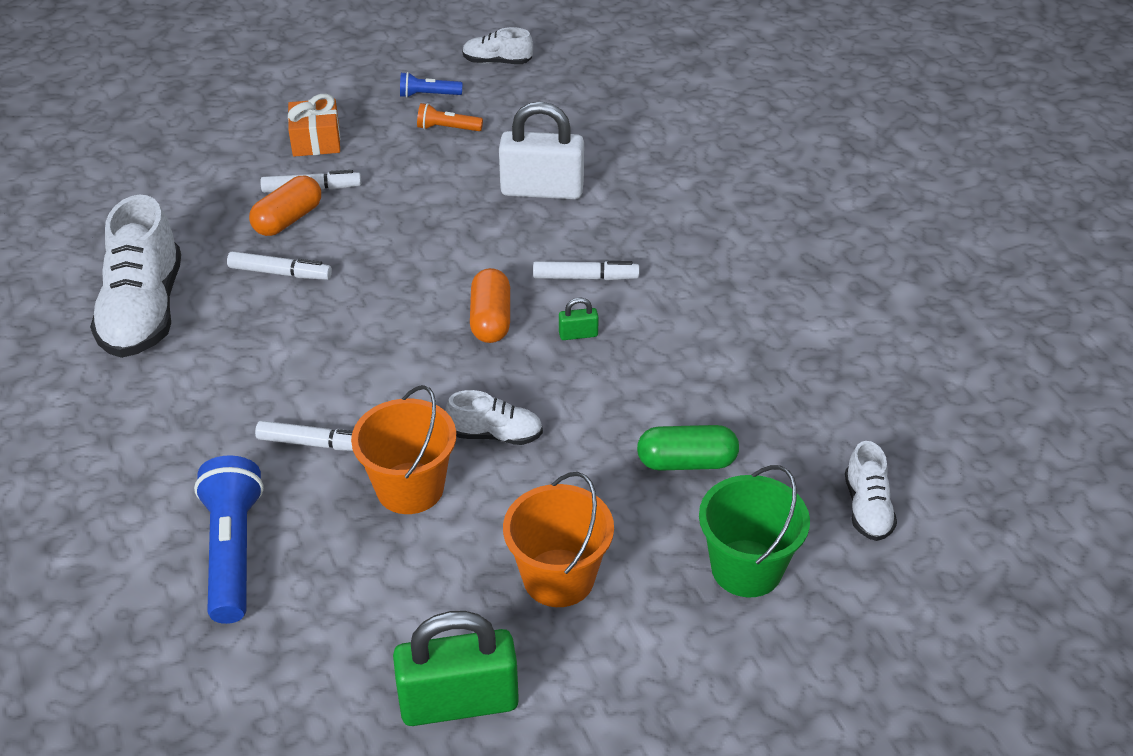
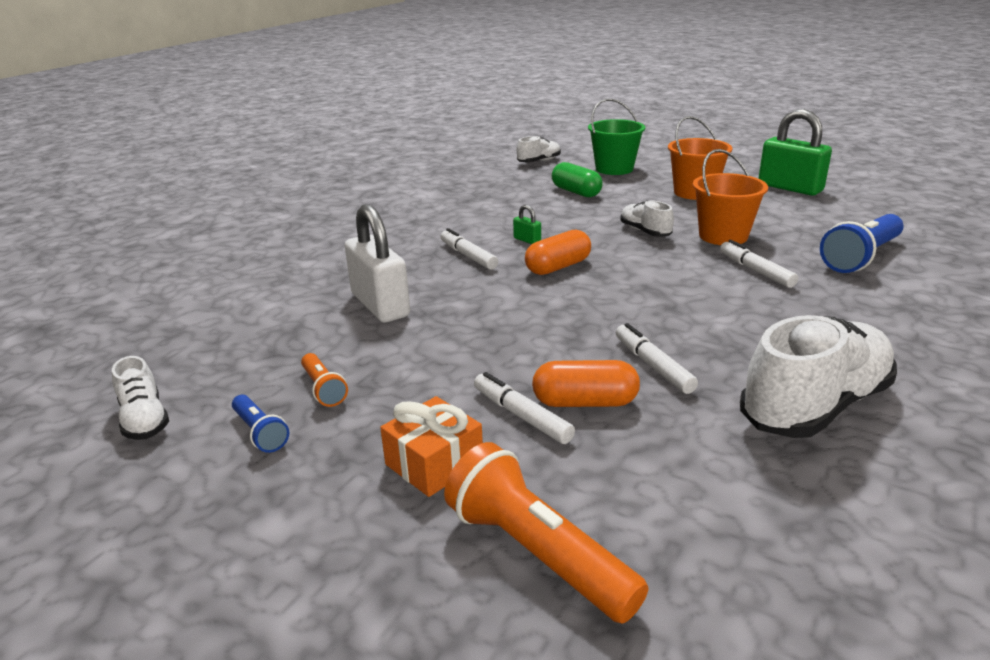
camera: 125 degrees left, 15 degrees down
(210, 143) = (537, 553): none -> orange flashlight

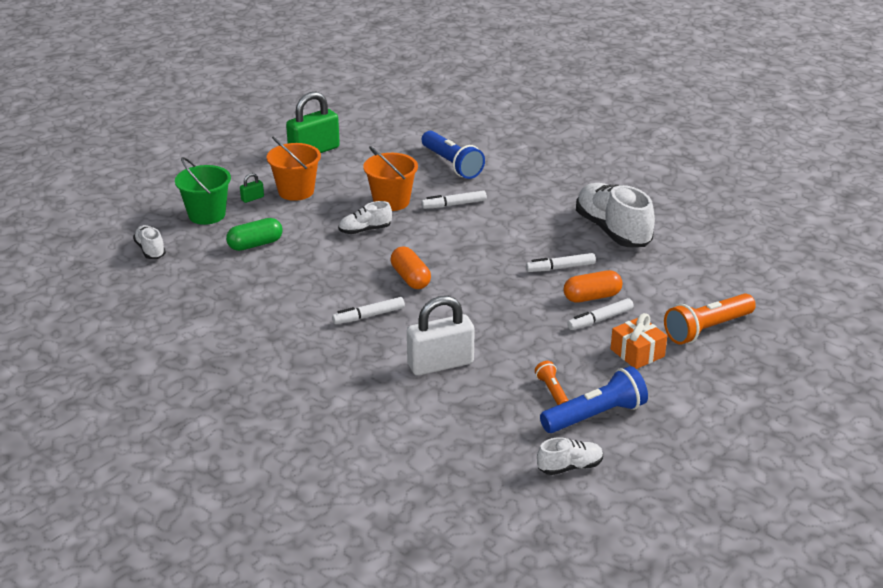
camera: 80 degrees left, 5 degrees up
(260, 433) = (595, 416): blue flashlight -> blue flashlight, size x1.91
(323, 389) = (552, 391): orange flashlight -> orange flashlight turned 90 degrees counterclockwise
(527, 240) = (352, 284): green padlock -> green padlock (252, 198)
(585, 402) = (592, 297): orange capsule -> orange capsule turned 60 degrees clockwise

